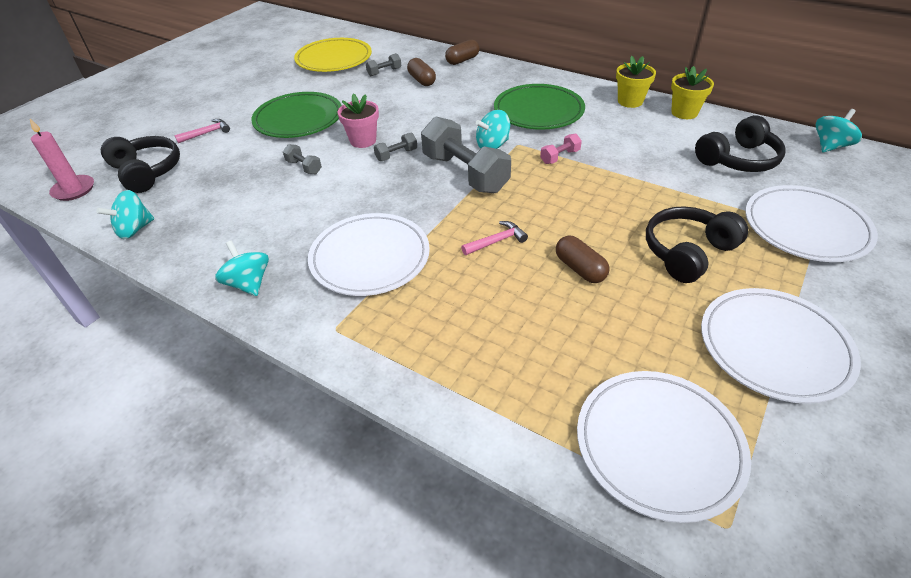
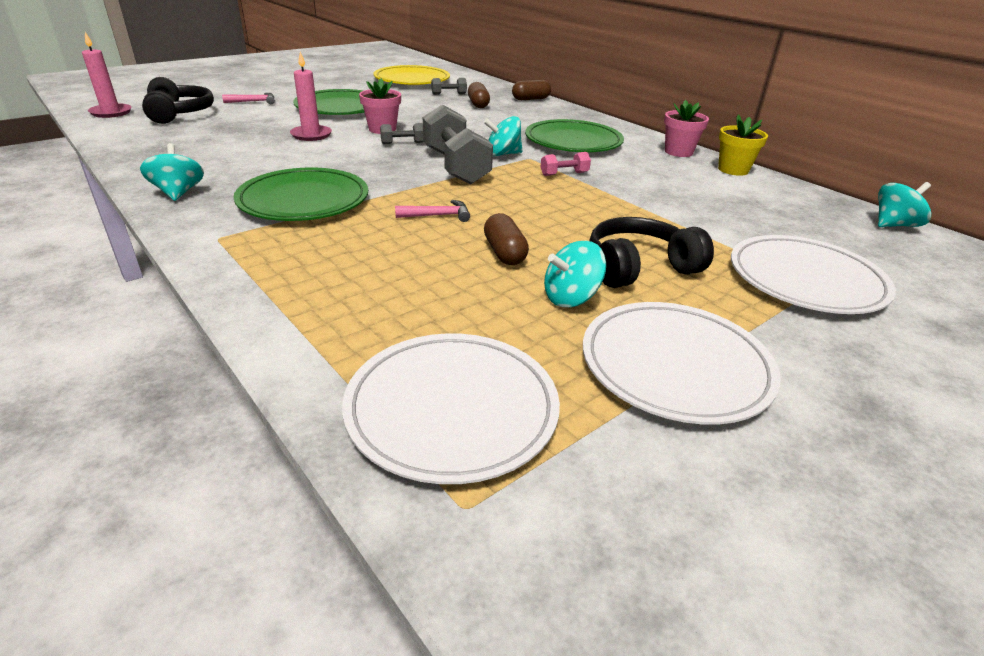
camera: 15 degrees right, 10 degrees down
(135, 229) = (128, 143): turquoise spinning top -> turquoise spinning top (571, 298)
(304, 167) = (311, 135): grey dumbbell -> pink candle
(370, 258) = (304, 200): white plate -> green plate
(630, 101) = (678, 152): yellow flower pot -> pink flower pot
(738, 159) = (766, 213): black headphones -> none

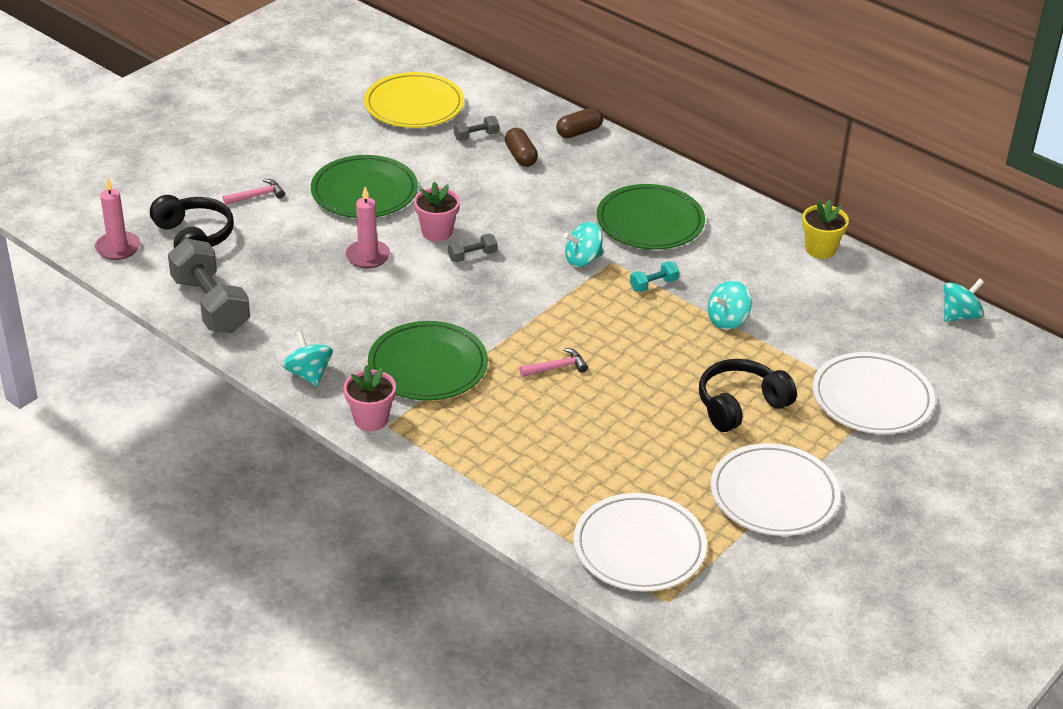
camera: 10 degrees left, 5 degrees up
(455, 166) = (543, 289): grey dumbbell -> grey dumbbell (210, 305)
(504, 253) = (629, 405): brown capsule -> none
(564, 174) = (653, 285): pink dumbbell -> turquoise dumbbell
(571, 298) = (693, 446): turquoise spinning top -> turquoise spinning top (727, 320)
(678, 152) = (764, 224): pink flower pot -> pink flower pot (371, 419)

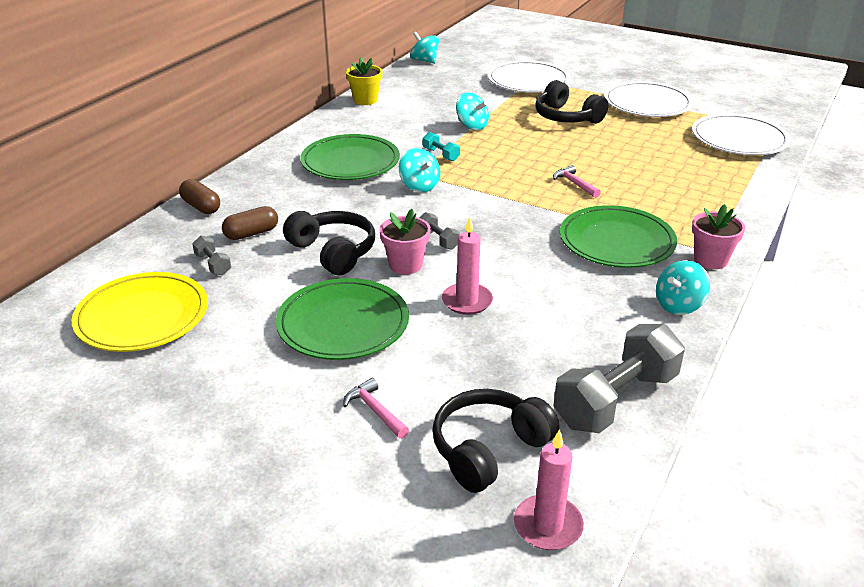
camera: 100 degrees left, 5 degrees down
(473, 196) = (333, 252): none -> black headphones

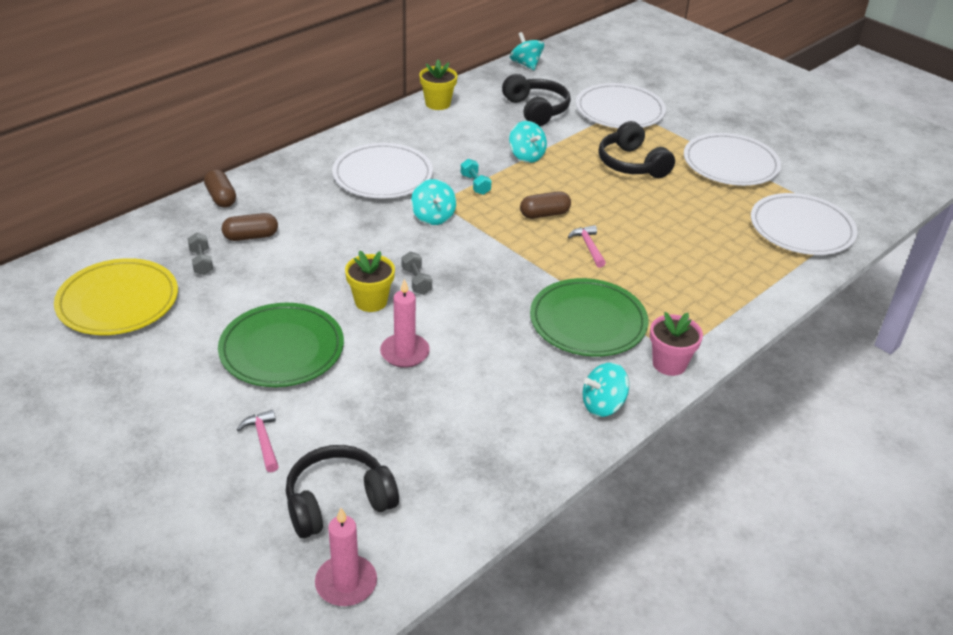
camera: 15 degrees right, 5 degrees up
(333, 252) = (313, 272): black headphones -> black headphones (536, 110)
(350, 162) = (382, 175): green plate -> white plate
(405, 265) = (371, 301): pink flower pot -> yellow flower pot
(518, 166) = (544, 214): none -> brown capsule
(616, 400) = (479, 485): grey dumbbell -> none

